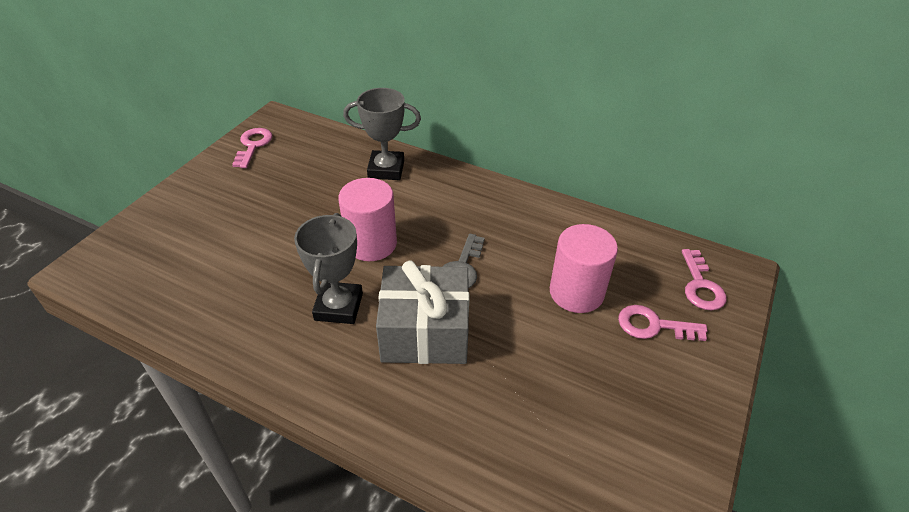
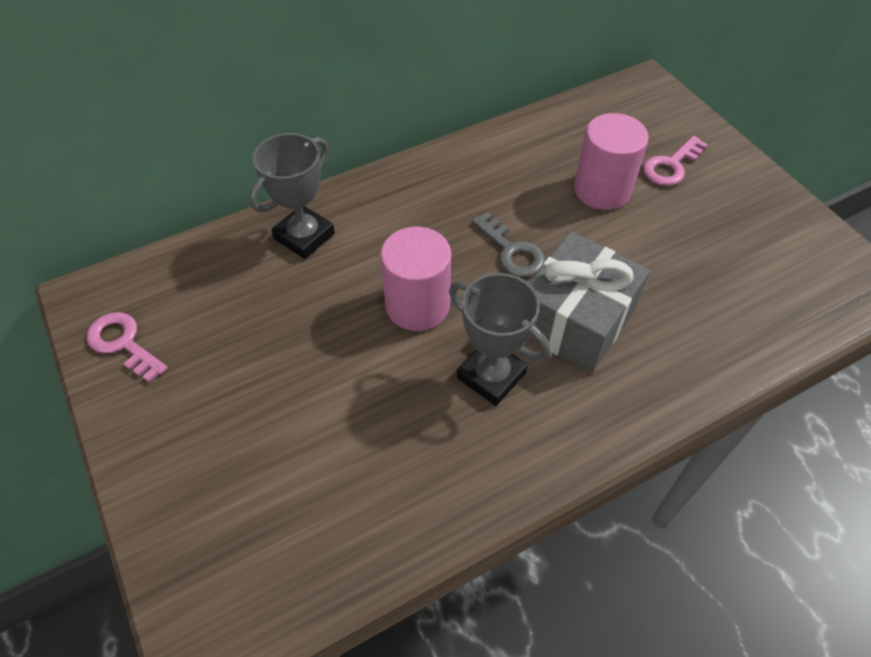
camera: 55 degrees left, 10 degrees up
(700, 286) = (648, 113): pink key -> none

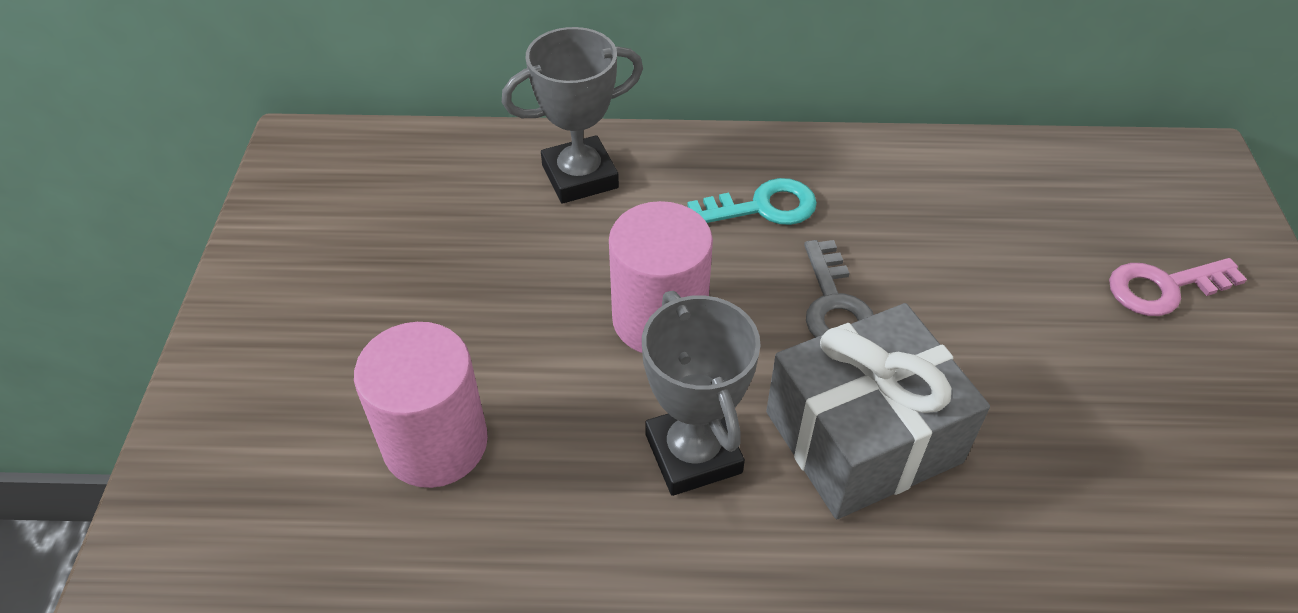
camera: 30 degrees right, 5 degrees down
(123, 343) = (300, 213): pink key -> none
(431, 209) = (763, 207): none -> turquoise key
(602, 190) = (1027, 278): pink cylinder -> pink cylinder (435, 443)

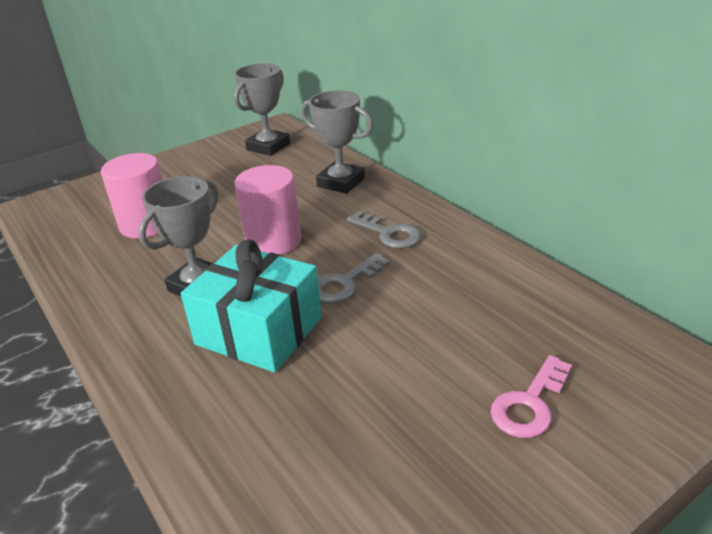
camera: 55 degrees right, 15 degrees down
(363, 188) = (268, 147): none -> grey trophy
(763, 207) = (388, 234): turquoise key -> grey key
(863, 437) = (259, 331): grey gift -> turquoise gift
(1163, 288) = (529, 404): pink key -> pink key turned 90 degrees counterclockwise

